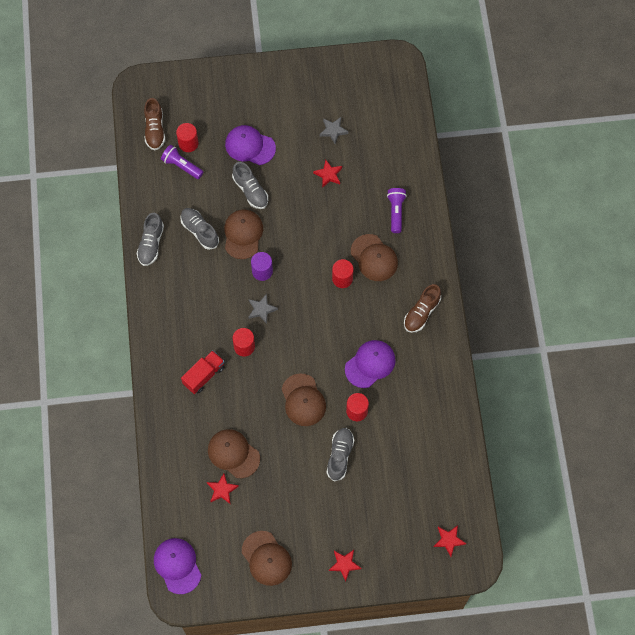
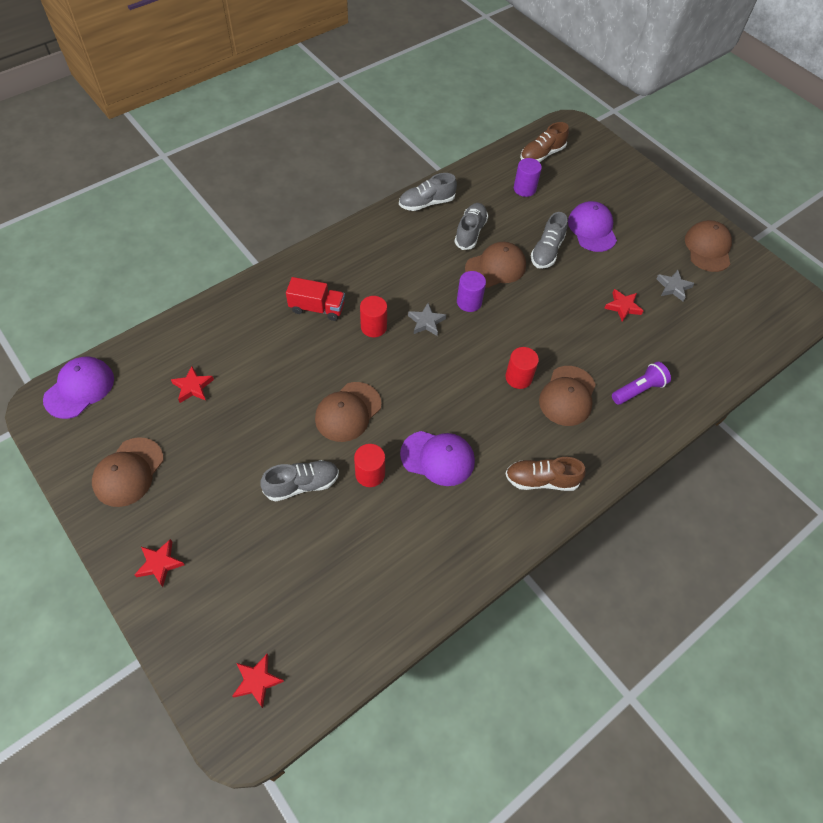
camera: 55 degrees right, 10 degrees down
(181, 166) = (524, 189): purple flashlight -> purple cylinder
(188, 143) = (551, 183): red cylinder -> none
(233, 454) = (242, 377): brown cap -> brown cap (708, 248)

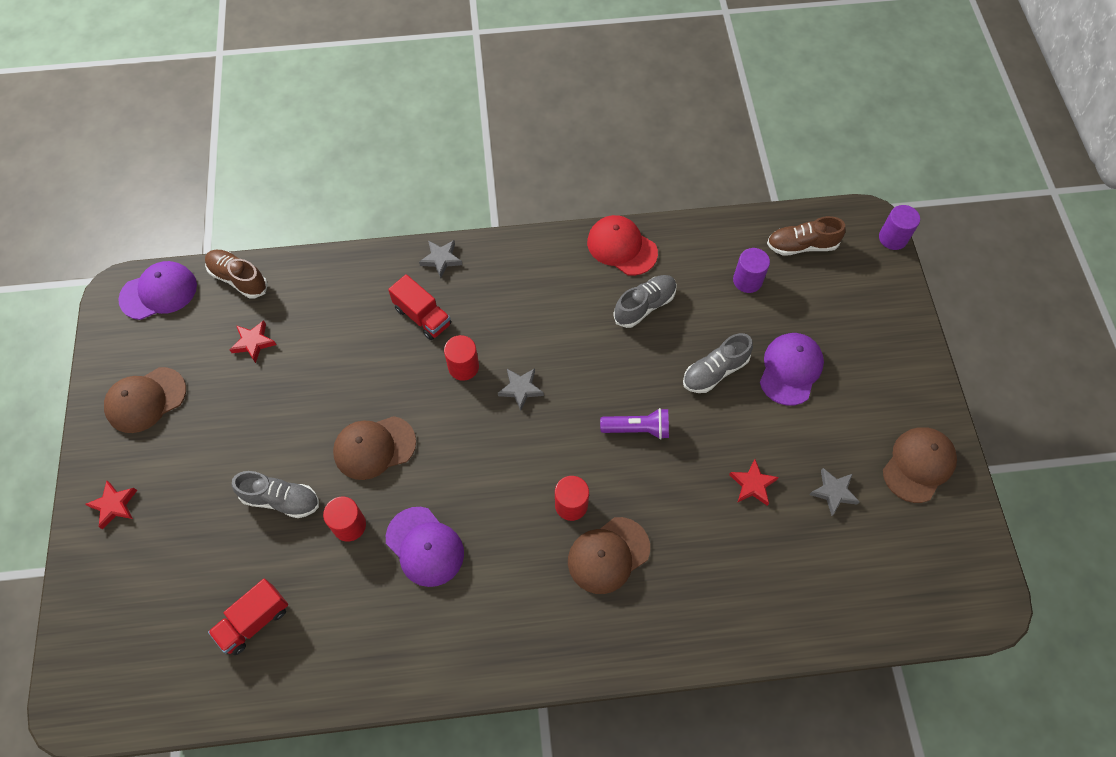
camera: 35 degrees right, 5 degrees up
(257, 681) = (118, 667): red star -> none
(302, 265) = (441, 259): none -> grey star
(346, 581) = (254, 621): none -> red truck
(426, 203) = (621, 247): grey shoe -> red cap
(469, 302) = (582, 389): purple cylinder -> purple cylinder (893, 238)
(495, 267) = (642, 362): brown cap -> none
(541, 480) = (510, 632): brown shoe -> brown shoe (238, 279)
(638, 390) = (693, 592): purple flashlight -> purple flashlight (637, 429)

